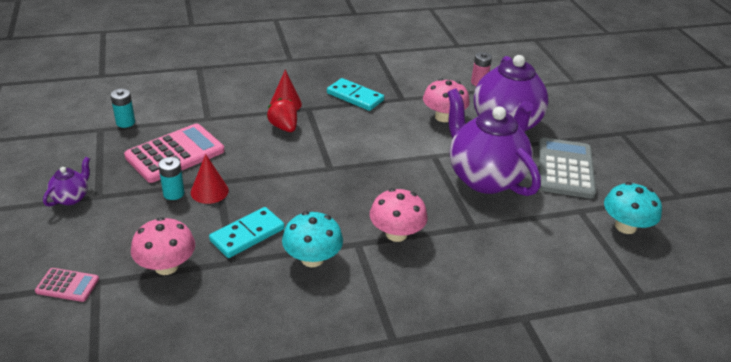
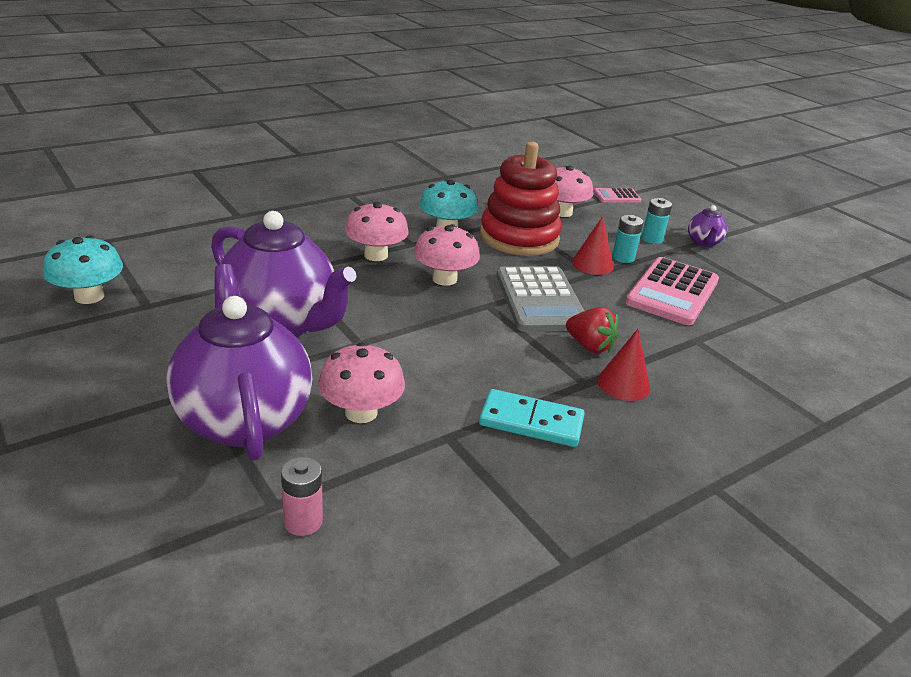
camera: 160 degrees right, 5 degrees down
(125, 122) = (775, 317): turquoise battery -> turquoise battery (652, 239)
(247, 235) = (519, 237): turquoise domino -> red stacking toy
(349, 197) = (444, 279): none -> pink mushroom
(565, 168) = (150, 358): grey calculator -> grey calculator (540, 300)

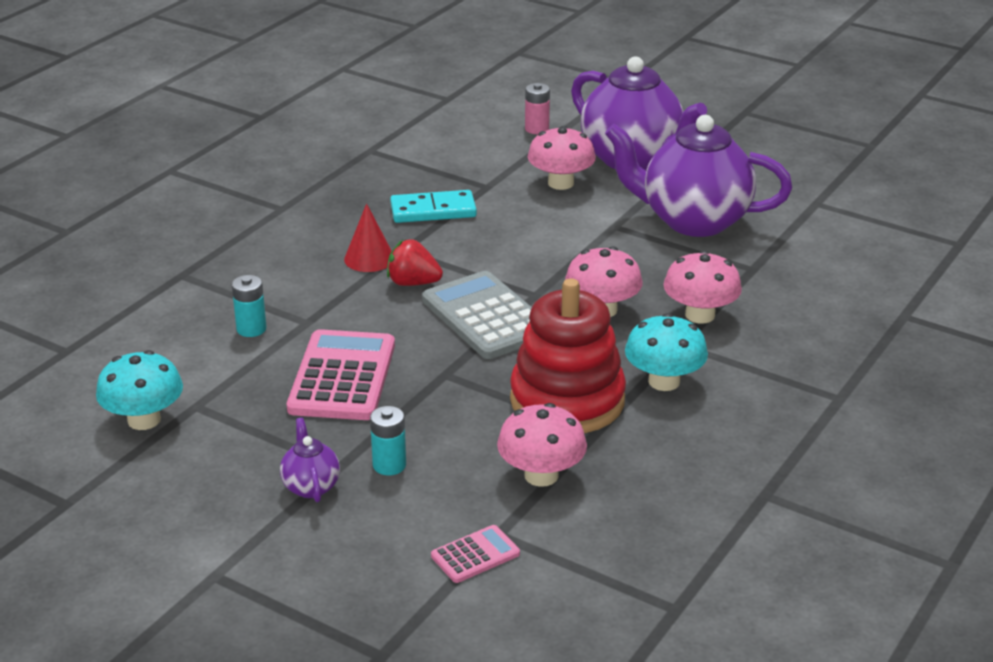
camera: 160 degrees right, 0 degrees up
(89, 296) = (869, 196): turquoise mushroom -> turquoise mushroom (144, 420)
(592, 264) = (453, 388): red cone -> none
(623, 258) = (418, 413): turquoise battery -> turquoise battery (251, 329)

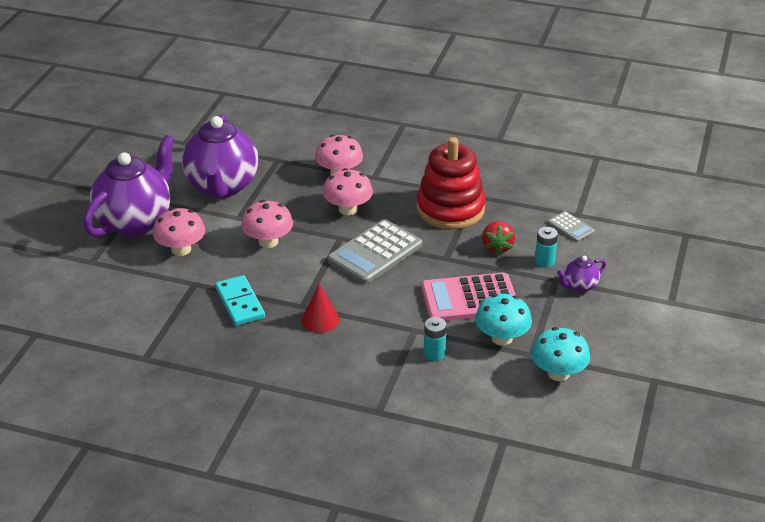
camera: 105 degrees left, 5 degrees up
(413, 283) = (346, 292): red strawberry -> red strawberry (497, 247)
(465, 516) = (571, 227): none -> grey calculator
(475, 555) = (598, 219): pink calculator -> none
(537, 129) = (90, 274): pink battery -> none
(541, 475) = (523, 208): pink mushroom -> pink mushroom (268, 242)
(664, 381) = (415, 179): turquoise mushroom -> turquoise mushroom (502, 338)

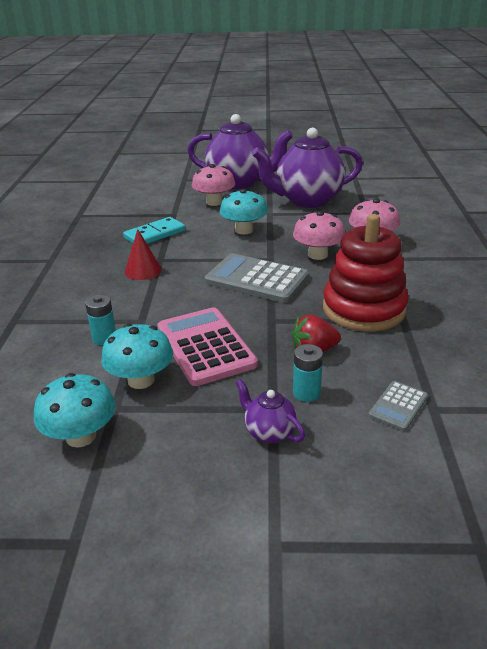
camera: 75 degrees right, 5 degrees down
(268, 242) = (244, 230): pink mushroom -> turquoise mushroom

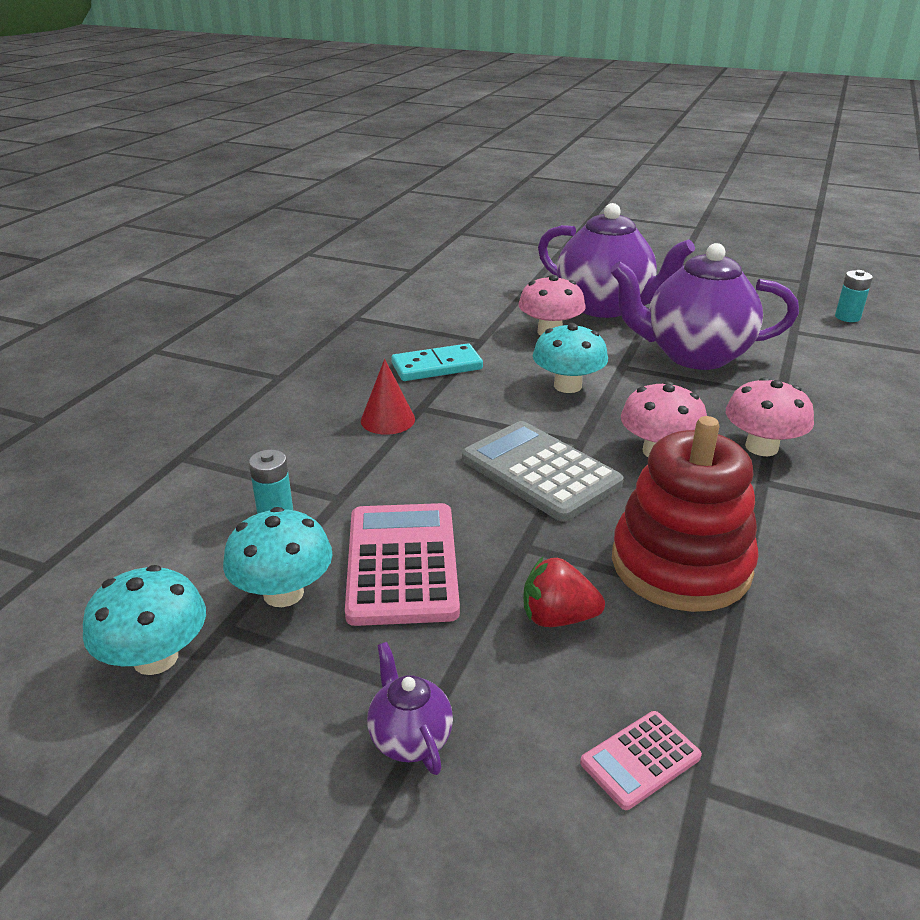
camera: 20 degrees right, 0 degrees up
(306, 393) = (505, 687): turquoise battery -> turquoise battery (847, 317)
(398, 406) = (640, 760): grey calculator -> pink calculator

